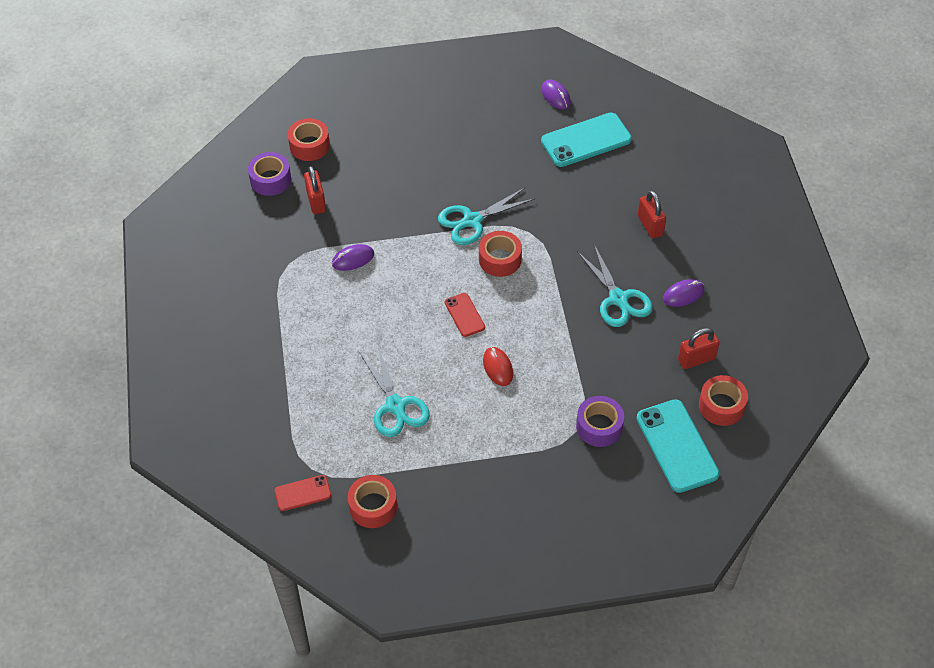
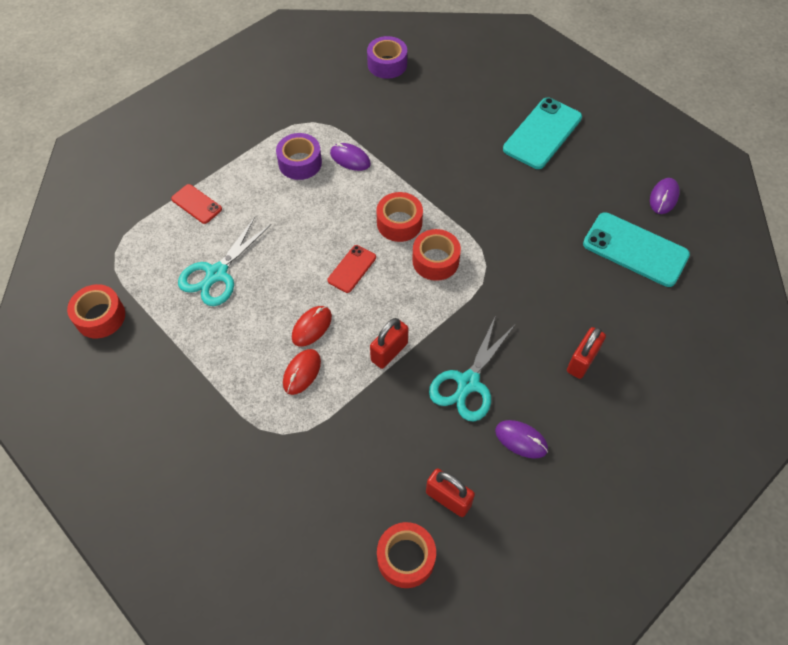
camera: 55 degrees right, 5 degrees up
(303, 493) = (86, 260): red phone -> red phone (196, 204)
(309, 145) = (443, 67): red tape -> red tape (399, 223)
(316, 201) = (389, 103): red padlock -> red padlock (389, 352)
(472, 221) = (461, 216): turquoise scissors -> none
(533, 393) = (302, 372): none -> red mouse
(599, 426) = (301, 451): purple tape -> purple tape (300, 163)
(677, 446) = (324, 540): turquoise phone -> turquoise phone (542, 133)

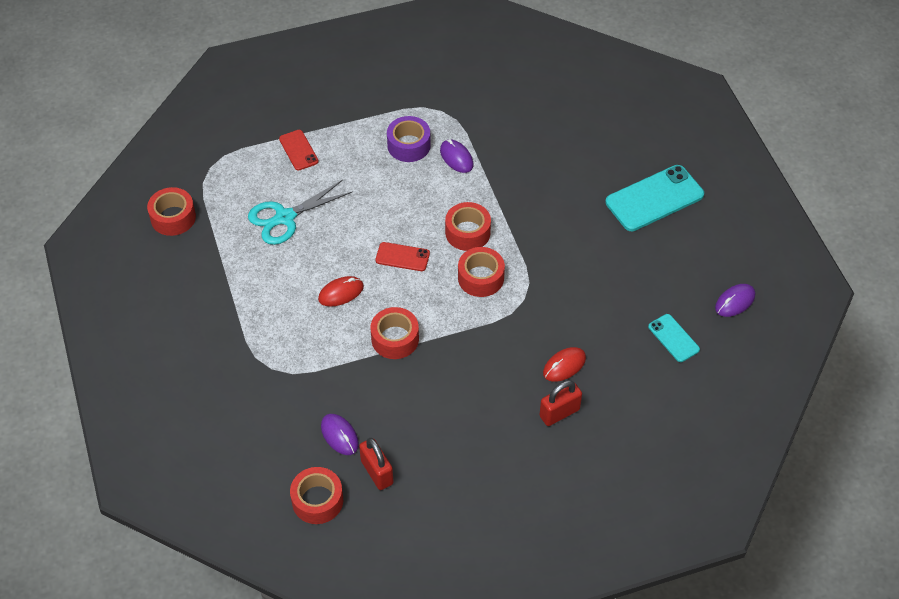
camera: 25 degrees right, 5 degrees down
(302, 372) = (312, 326): red mouse -> red mouse (564, 366)
(352, 269) = (402, 257): red phone -> red phone turned 45 degrees clockwise
(387, 64) = (543, 78): purple tape -> none
(389, 352) = (395, 339): red padlock -> red tape
(468, 383) = (448, 390): turquoise scissors -> none
(521, 440) = (465, 453): purple mouse -> purple mouse (339, 435)
(635, 249) = (673, 338): turquoise phone -> turquoise phone, size x0.54

